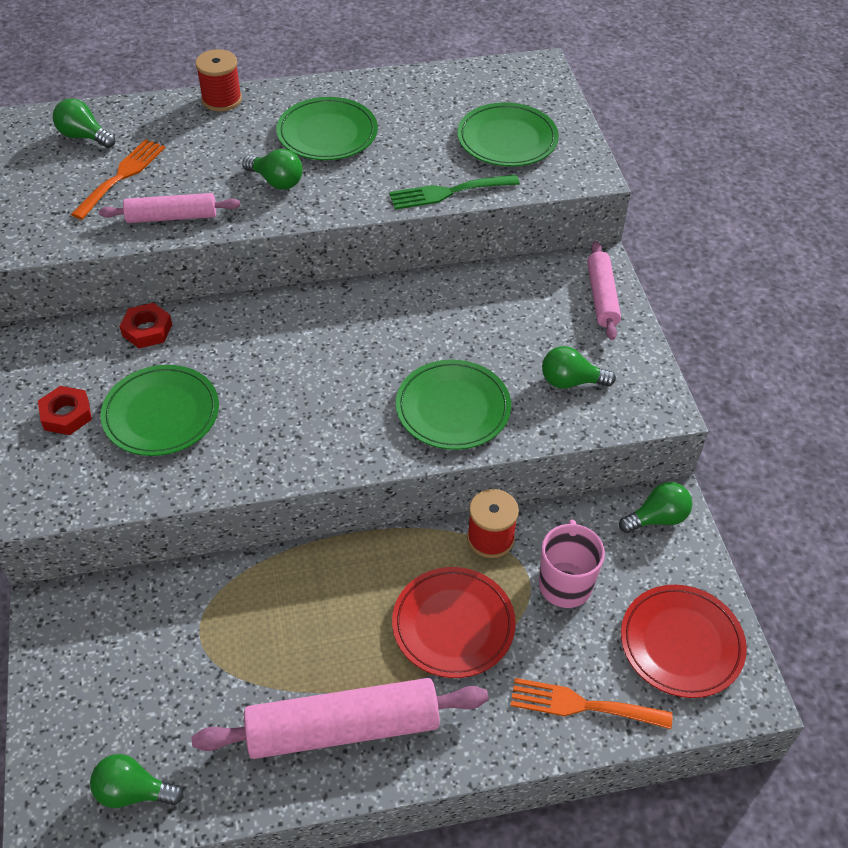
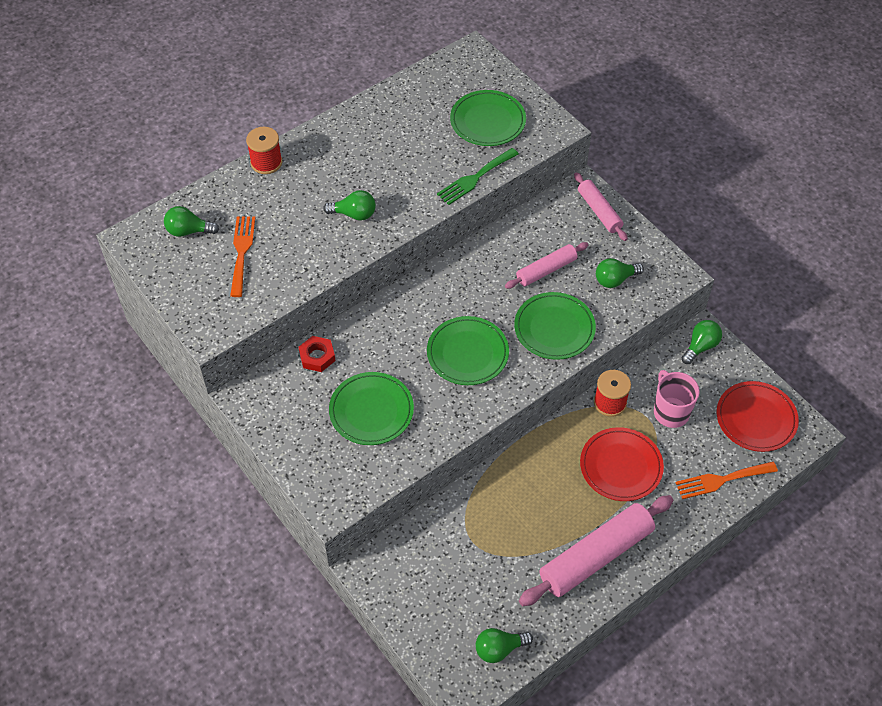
camera: 25 degrees left, 5 degrees up
(66, 414) = (308, 438): red nut -> none
(172, 217) = (302, 270): pink rolling pin -> pink rolling pin (546, 270)
(327, 134) = (362, 162): green plate -> green plate (467, 353)

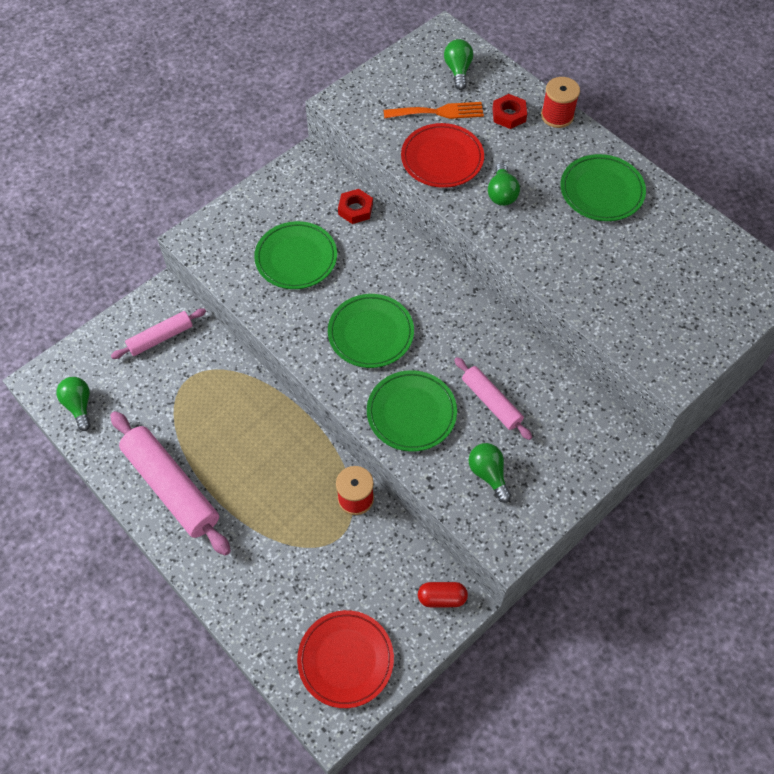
camera: 85 degrees right, 5 degrees up
(257, 198) = (509, 115): none -> red nut
(475, 178) = (574, 297): green fork -> none
(487, 121) = (666, 304): green plate -> green plate (601, 191)
(599, 211) = (589, 455): pink rolling pin -> pink rolling pin (160, 337)
(621, 466) = (276, 510): red plate -> red plate (442, 159)
(670, 411) = (348, 562): pink mug -> none
(700, 346) = (442, 598): green light bulb -> red capsule
(721, 480) = (262, 616): orange fork -> none

